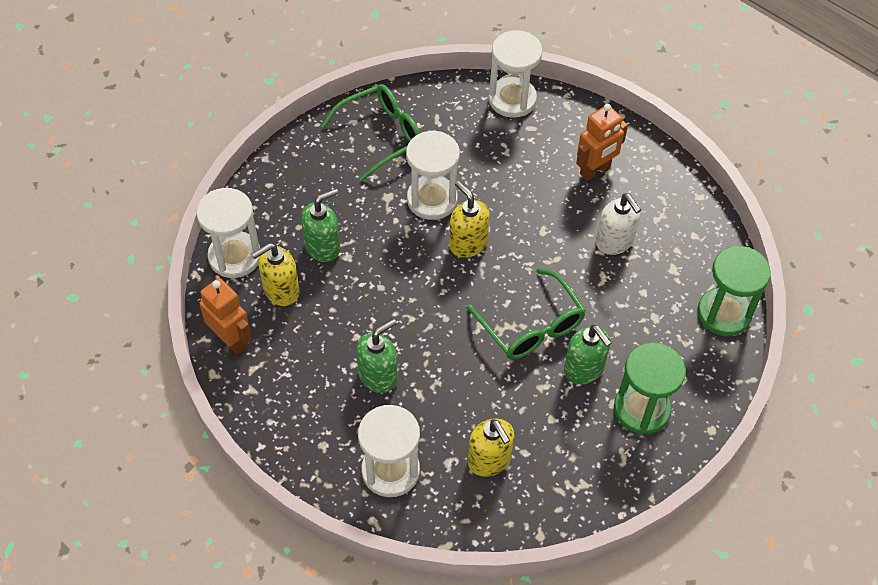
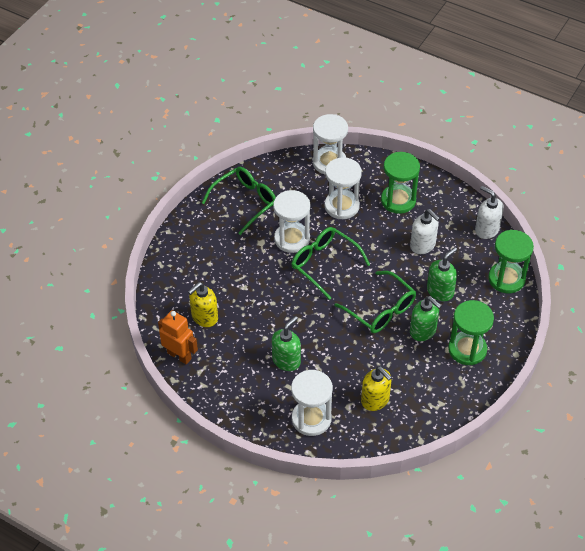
camera: 10 degrees left, 5 degrees down
(234, 256) = (166, 300): white hourglass -> white hourglass (342, 206)
(323, 247) = (225, 283): green soap dispenser -> green soap dispenser (440, 291)
(468, 243) = (324, 264): yellow soap dispenser -> green glasses
(595, 170) = (398, 200): orange robot -> green hourglass
(712, 235) = (486, 229): none -> white soap dispenser

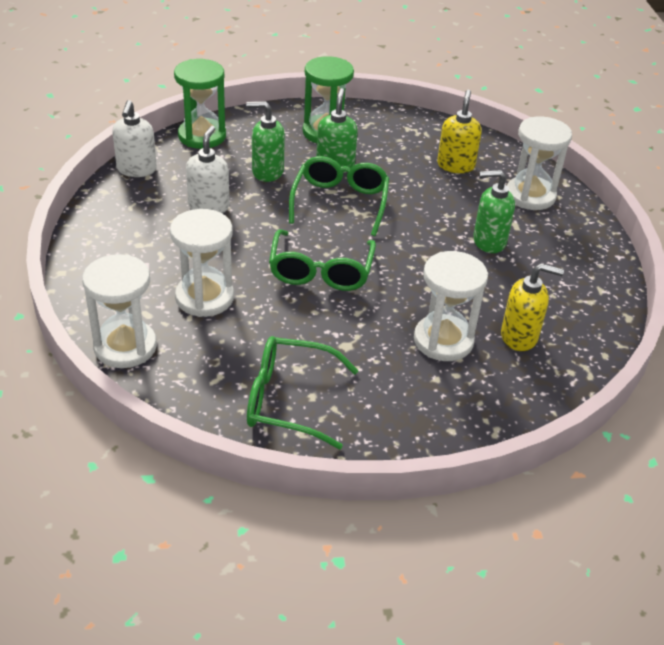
camera: 130 degrees left, 10 degrees down
(179, 355) = (595, 329): orange robot -> none
(292, 239) = (310, 318): white hourglass -> white hourglass (443, 340)
(398, 200) = (147, 252): green hourglass -> none

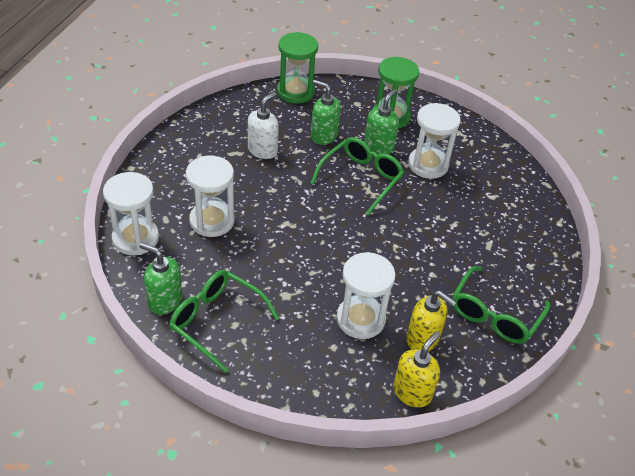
camera: 25 degrees right, 5 degrees up
(136, 169) = (231, 105): white soap dispenser -> none
(320, 271) = (307, 230): green glasses -> green glasses (494, 315)
(455, 165) = (476, 177): yellow soap dispenser -> yellow soap dispenser (412, 392)
(488, 241) = (456, 251): green soap dispenser -> green soap dispenser (165, 301)
(530, 196) = (520, 223): white hourglass -> white hourglass (428, 165)

